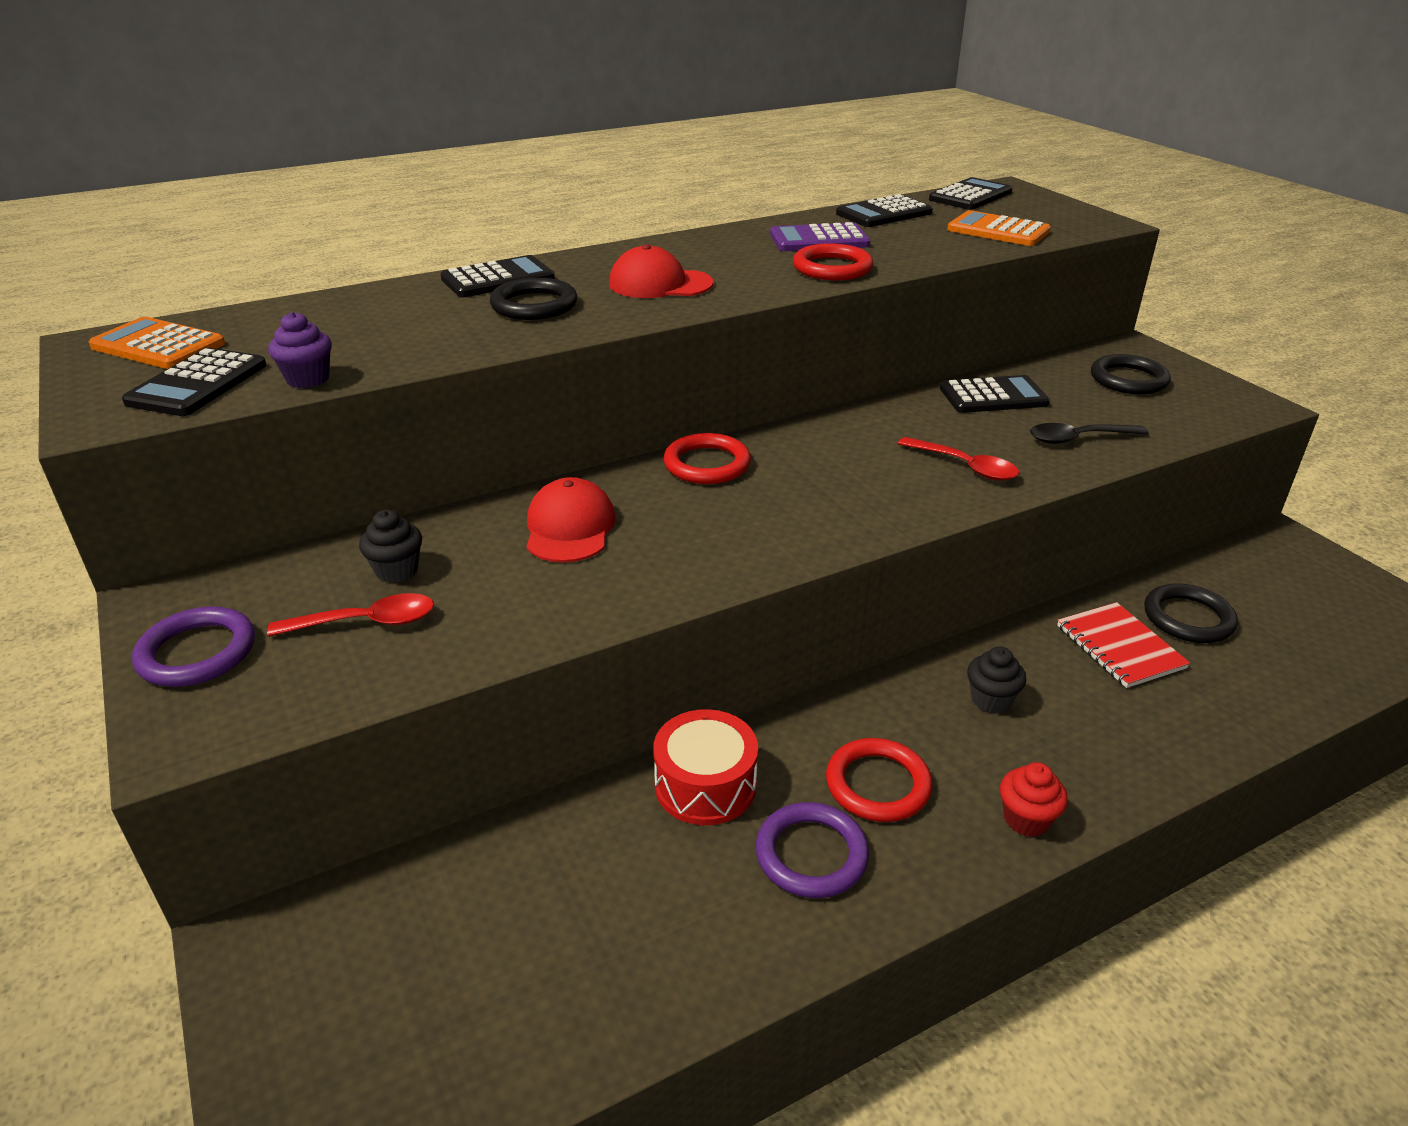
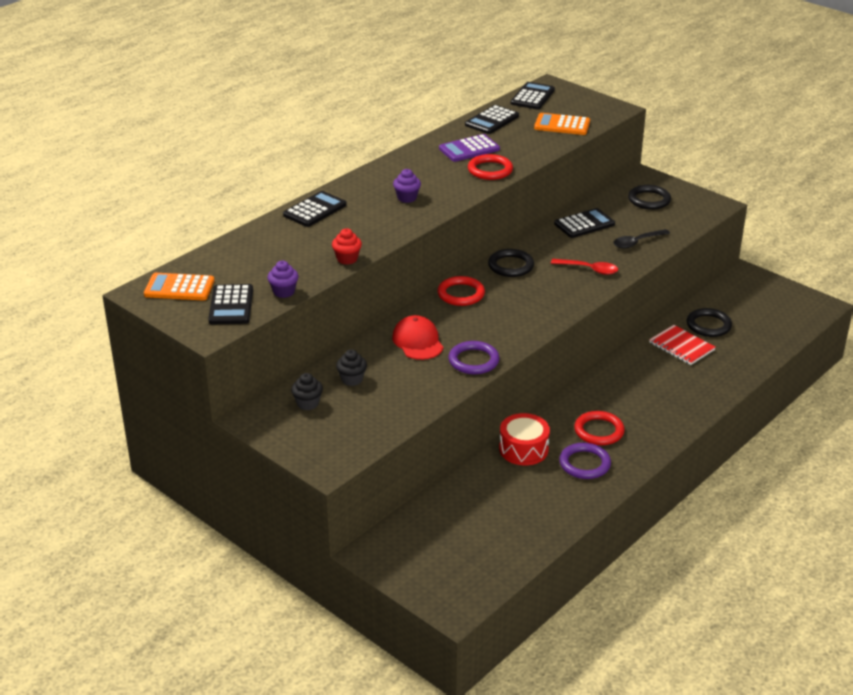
camera: 20 degrees left, 0 degrees up
(197, 652) = (295, 434): purple ring -> purple ring (473, 361)
(366, 622) = (360, 405): red spoon -> none
(534, 305) = (352, 225): black ring -> black ring (511, 266)
(660, 284) = (407, 198): red cap -> purple cupcake
(991, 700) = (632, 384): black cupcake -> black cupcake (307, 403)
(1026, 819) = (667, 429): red cupcake -> red cupcake (347, 259)

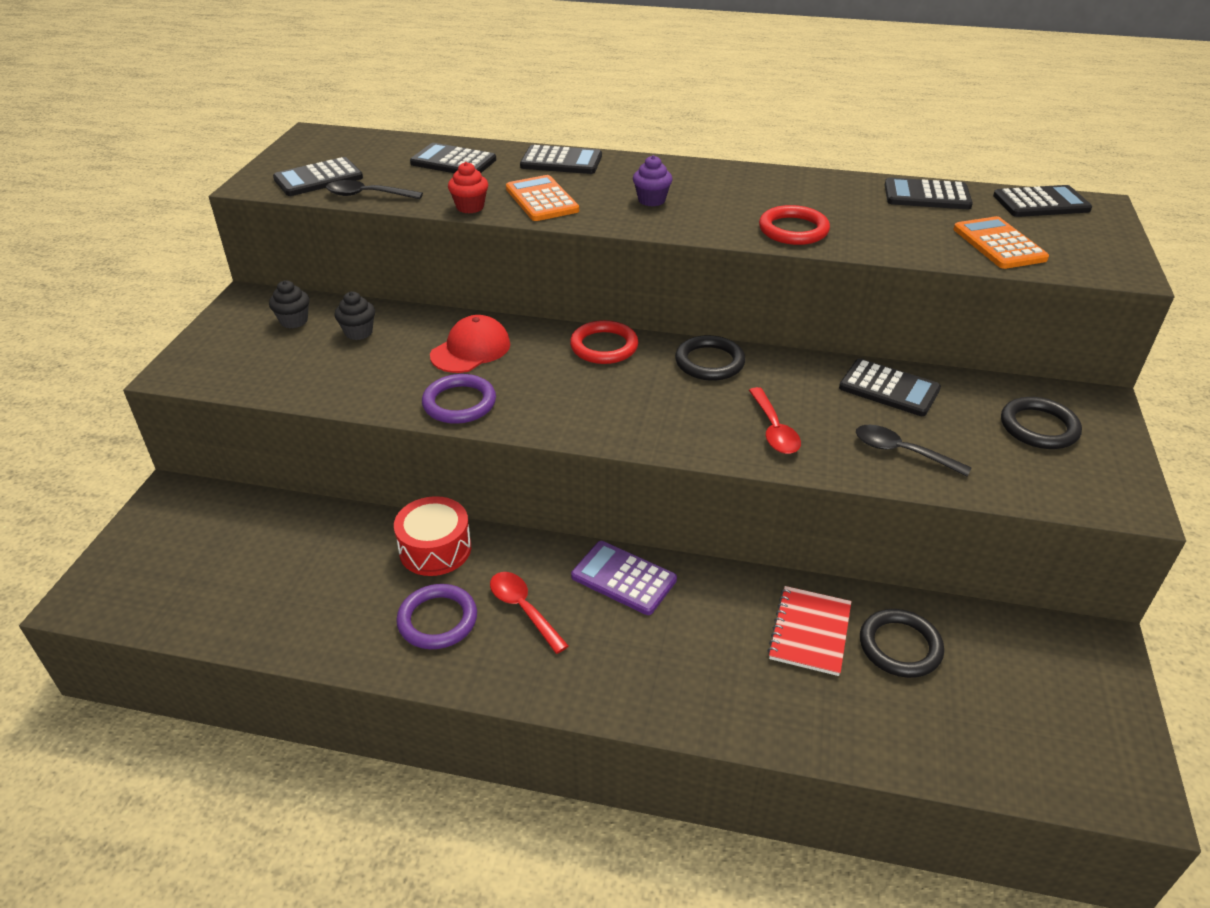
camera: 60 degrees right, 5 degrees up
(179, 288) = (334, 147): orange calculator -> orange calculator (541, 200)
(267, 248) = (453, 162): none -> black calculator
(284, 292) = (367, 195): purple cupcake -> black spoon
(469, 149) = (828, 202): purple calculator -> purple calculator (623, 578)
(599, 431) = (523, 609): red ring -> red spoon

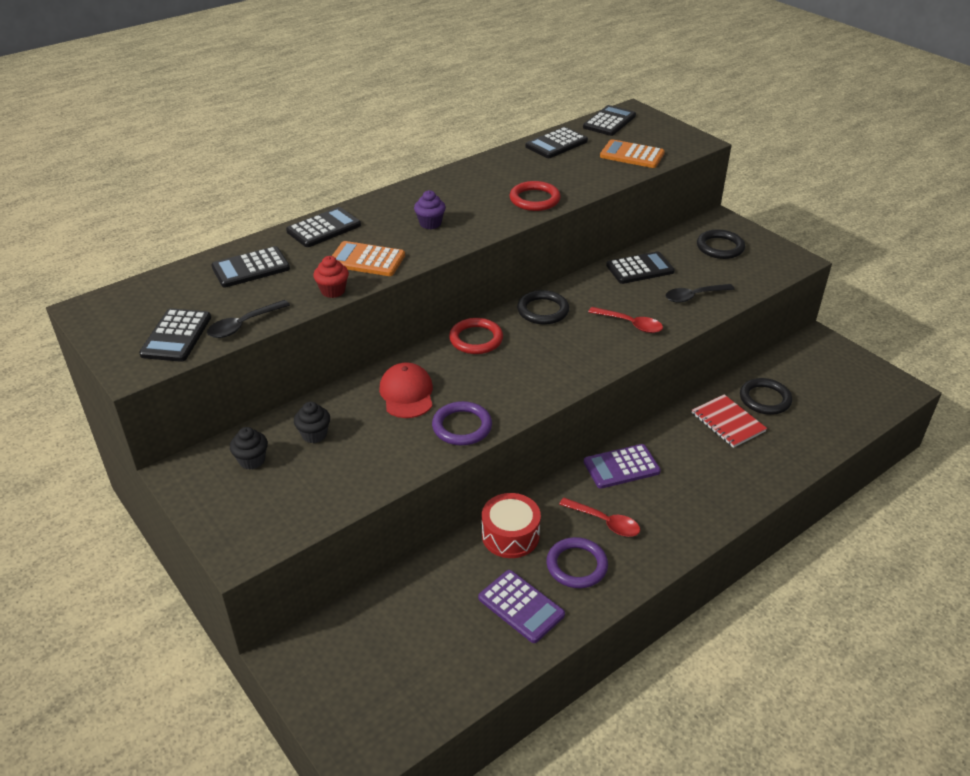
camera: 50 degrees left, 0 degrees up
(344, 608) = (521, 606): none -> purple calculator
(523, 609) = (605, 522): red spoon -> red spoon turned 150 degrees counterclockwise

